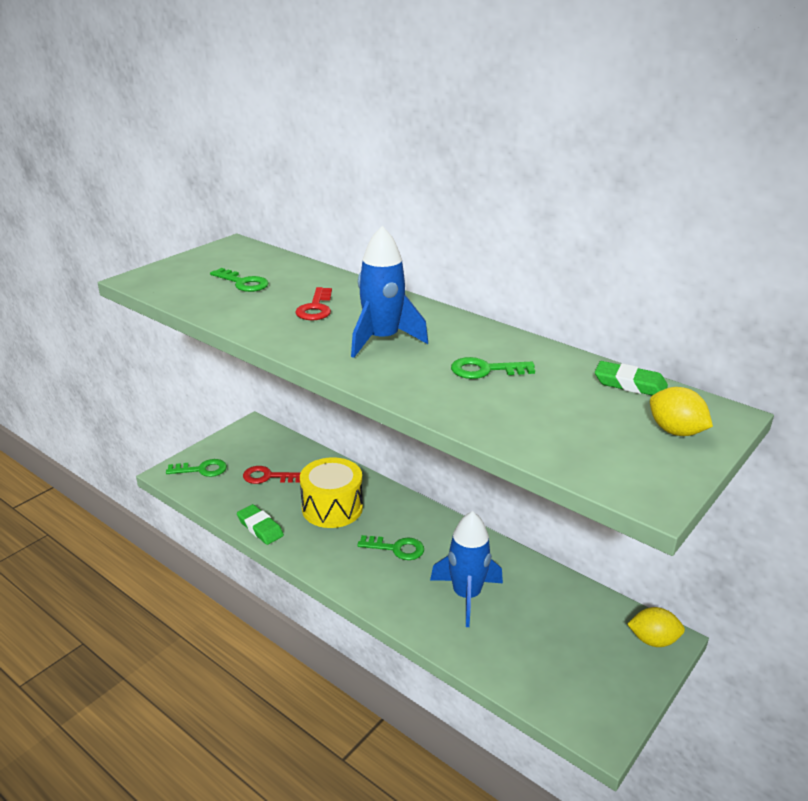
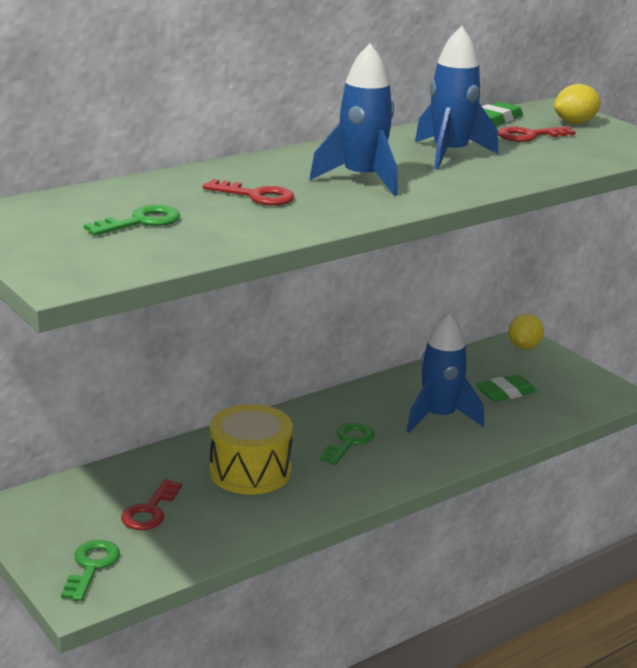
camera: 75 degrees left, 5 degrees down
(260, 527) = (262, 529): green eraser -> green eraser (505, 393)
(485, 370) = (450, 154): green key -> blue rocket
(591, 406) = (529, 136): none -> red key

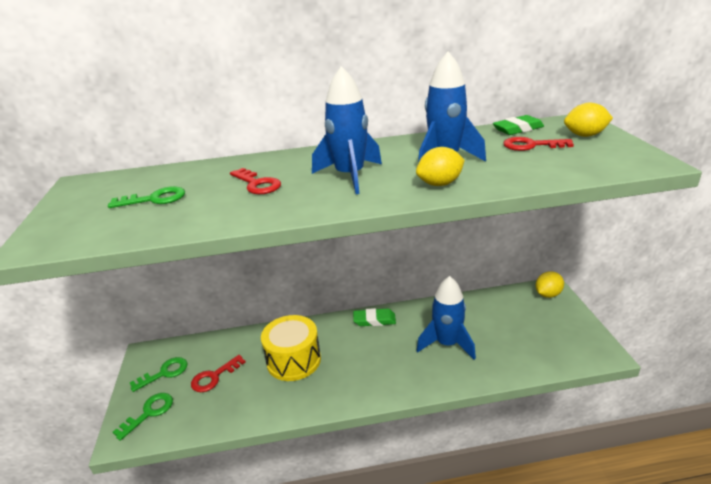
camera: 30 degrees right, 5 degrees up
(349, 442) = (371, 351): green key -> green key (164, 373)
(475, 179) = (440, 184): none -> yellow lemon
(505, 393) = (510, 332): green eraser -> green eraser (374, 320)

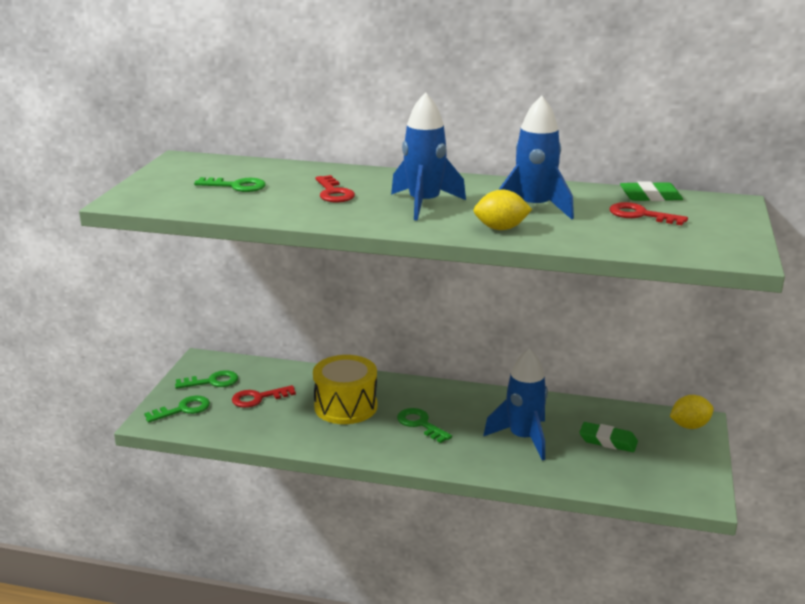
camera: 20 degrees right, 5 degrees down
(363, 357) = (420, 424): none -> green key
(374, 320) = (457, 395): green eraser -> green eraser (608, 441)
(585, 135) = (714, 218): yellow lemon -> none

